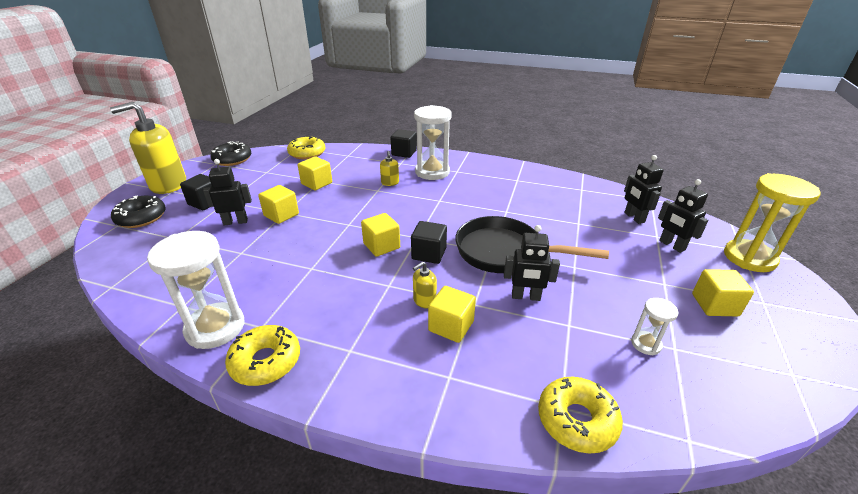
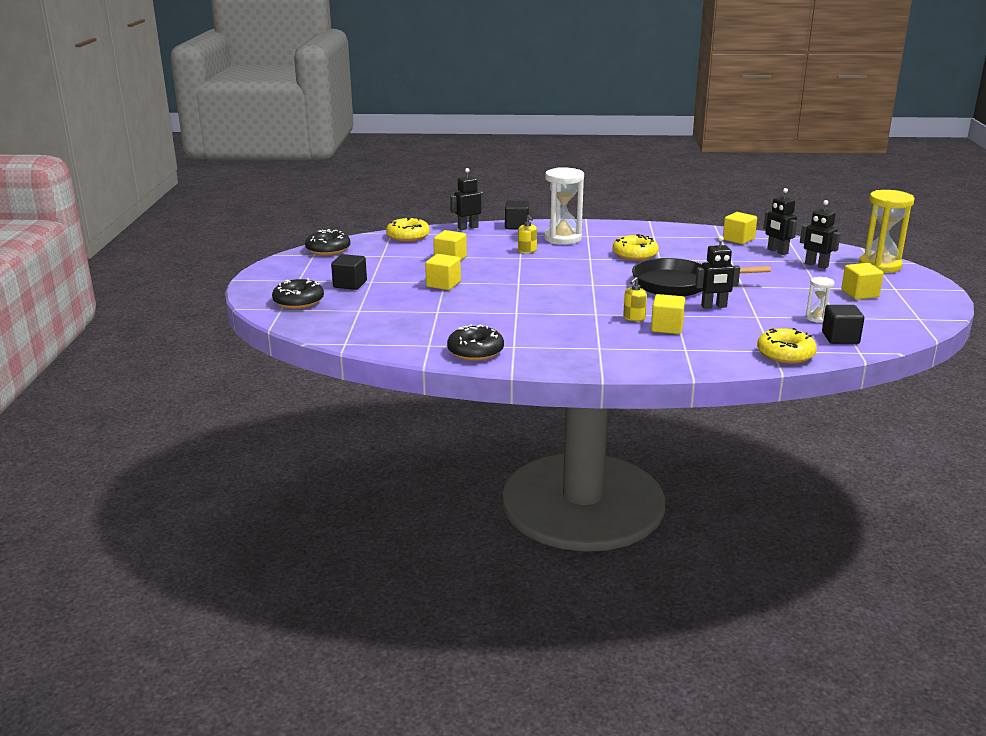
camera: 15 degrees left, 10 degrees down
(168, 185) = (286, 276): yellow soap dispenser -> none
(215, 328) = (475, 351): white hourglass -> black donut
(235, 222) = (403, 293): black robot -> black robot (468, 227)
(266, 361) = (539, 360): yellow donut -> yellow donut (635, 255)
(381, 246) = (565, 293): yellow cube -> yellow cube (738, 239)
(429, 254) = (613, 293): black cube -> black cube (840, 338)

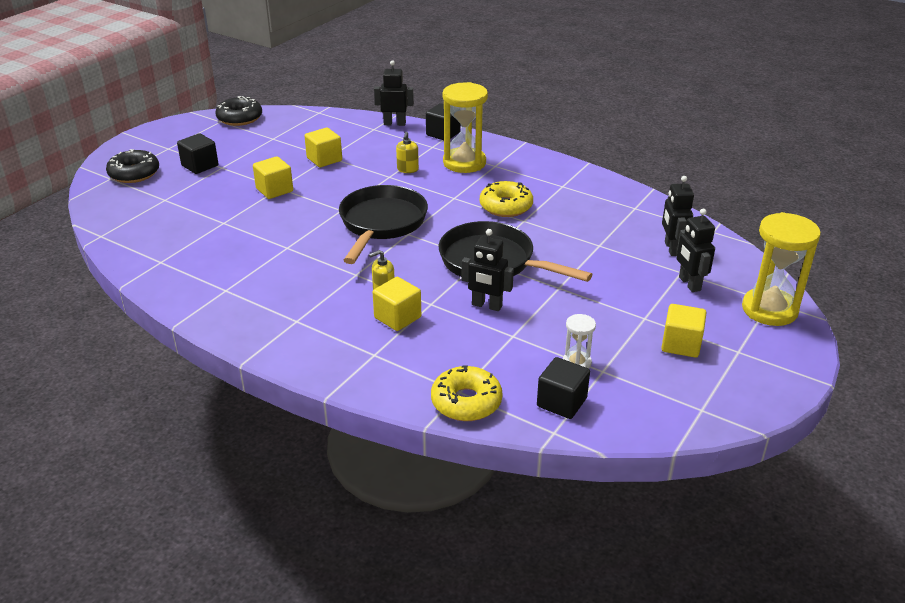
camera: 30 degrees right, 10 degrees up
(408, 236) = (327, 120): yellow donut -> none
(475, 351) = (186, 284): black donut -> none
(563, 238) = (464, 163): white hourglass -> yellow hourglass
(563, 283) = (381, 224): none -> black pan
(738, 239) = (651, 217): yellow cube -> none

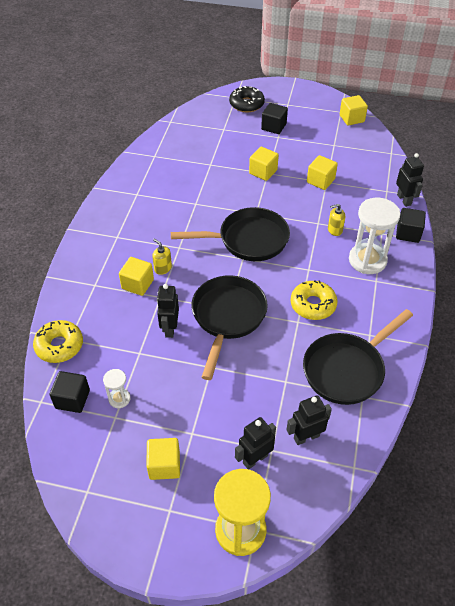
camera: 70 degrees right, 15 degrees up
(239, 118) = (351, 118): black donut -> yellow cube
(464, 163) = (367, 260): yellow hourglass -> white hourglass
(599, 208) = (347, 369): none -> black pan

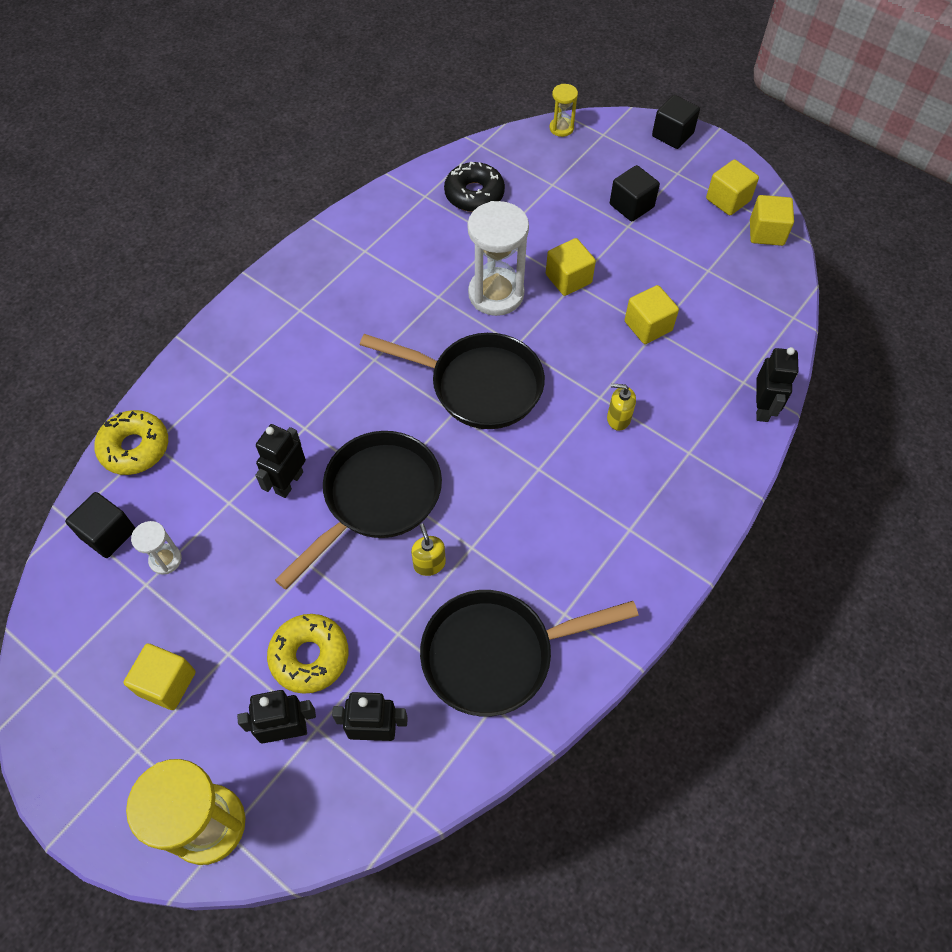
camera: 25 degrees right, 10 degrees up
(137, 284) = (285, 395): yellow cube -> yellow cube (728, 200)
(163, 268) = (333, 384): yellow soap dispenser -> yellow soap dispenser (429, 564)
(210, 101) = (561, 128): none -> yellow hourglass
(246, 104) = (613, 152): black donut -> black donut (474, 194)
(313, 305) = (510, 529): yellow donut -> yellow donut (310, 656)
(367, 260) = (637, 489): white hourglass -> white hourglass (496, 294)
(408, 233) = (731, 469): black cube -> black cube (672, 135)

